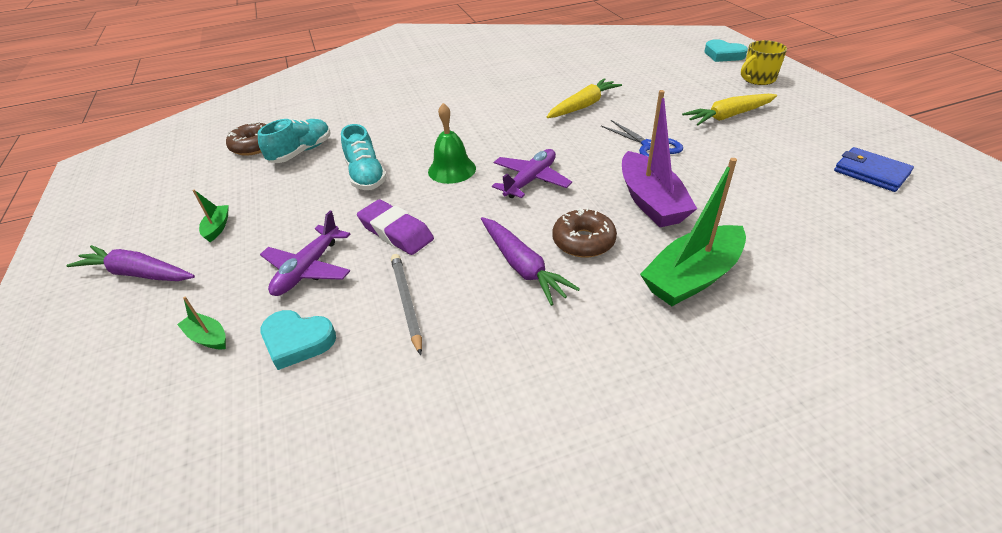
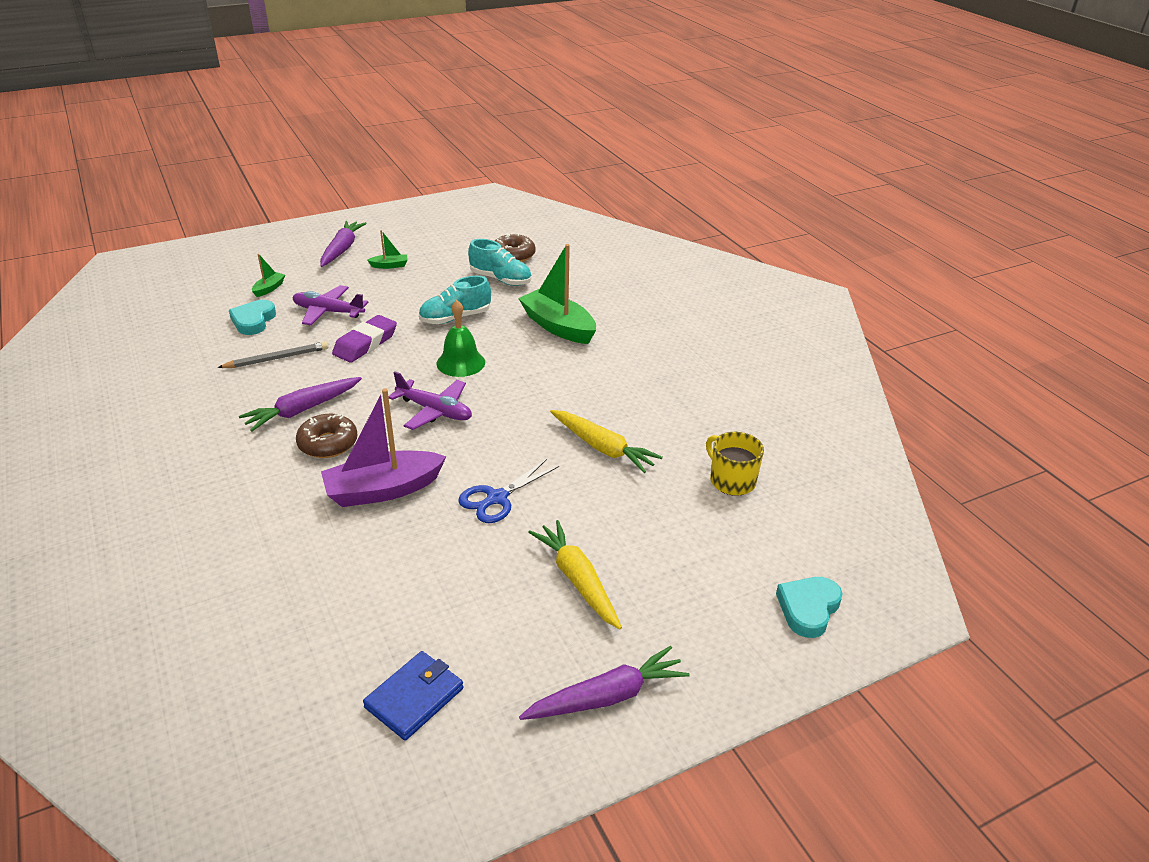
camera: 80 degrees right, 5 degrees down
(692, 277) = (260, 506): green boat -> green boat (558, 326)
(757, 79) = (711, 636): yellow mug -> yellow mug (731, 480)
(823, 108) = (607, 696): none -> purple carrot

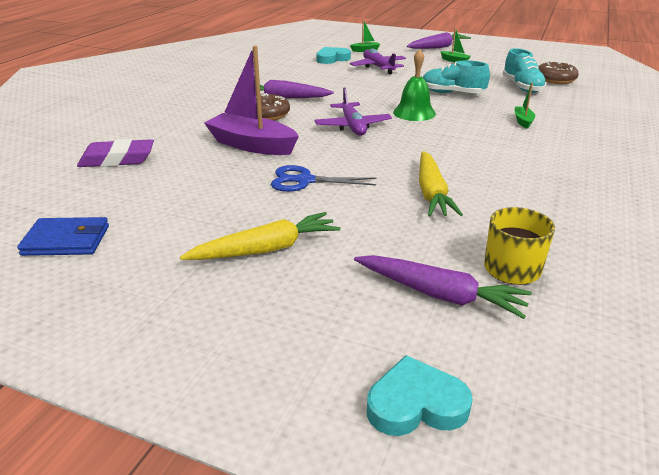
camera: 50 degrees right, 5 degrees down
(277, 358) = (313, 75): grey pencil -> none
(365, 344) = (372, 85): purple eraser -> purple eraser (117, 159)
(558, 326) = (523, 121): green boat -> green boat, size x0.45
(577, 580) = (266, 249): yellow carrot -> yellow carrot turned 45 degrees clockwise
(607, 696) = (146, 325): purple carrot -> purple carrot (440, 295)

